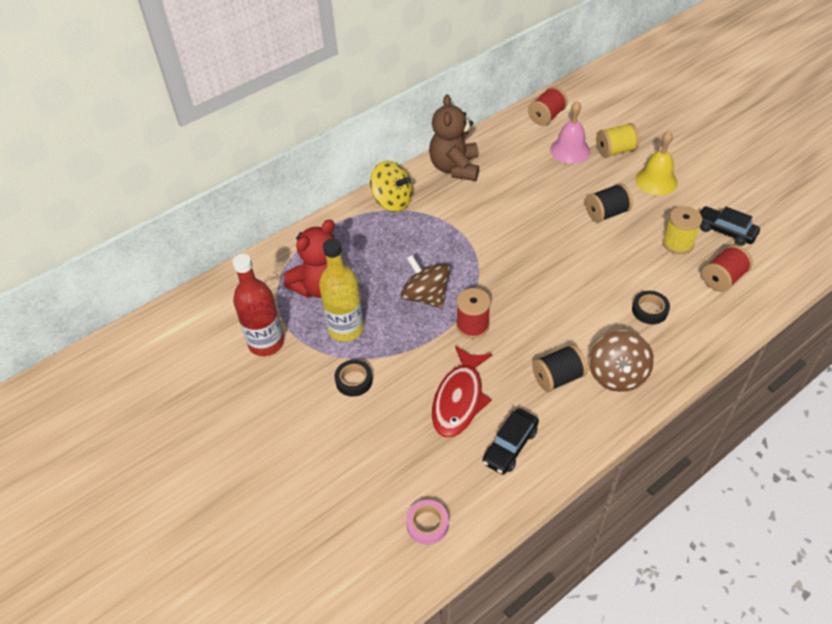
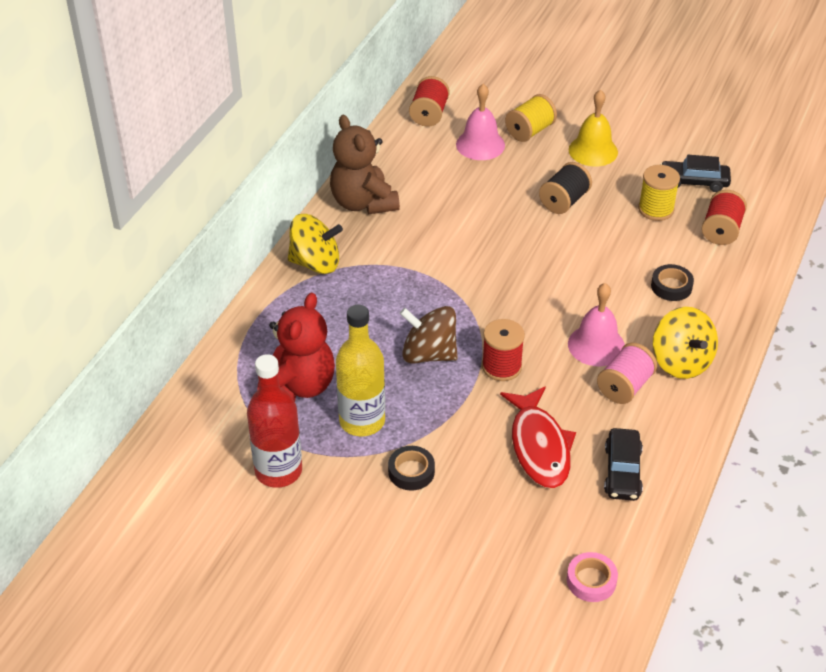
camera: 30 degrees left, 5 degrees down
(557, 336) = (596, 345): none -> pink bell
(557, 378) = (625, 386): black spool -> pink spool
(617, 375) = (681, 362): brown spinning top -> yellow spinning top

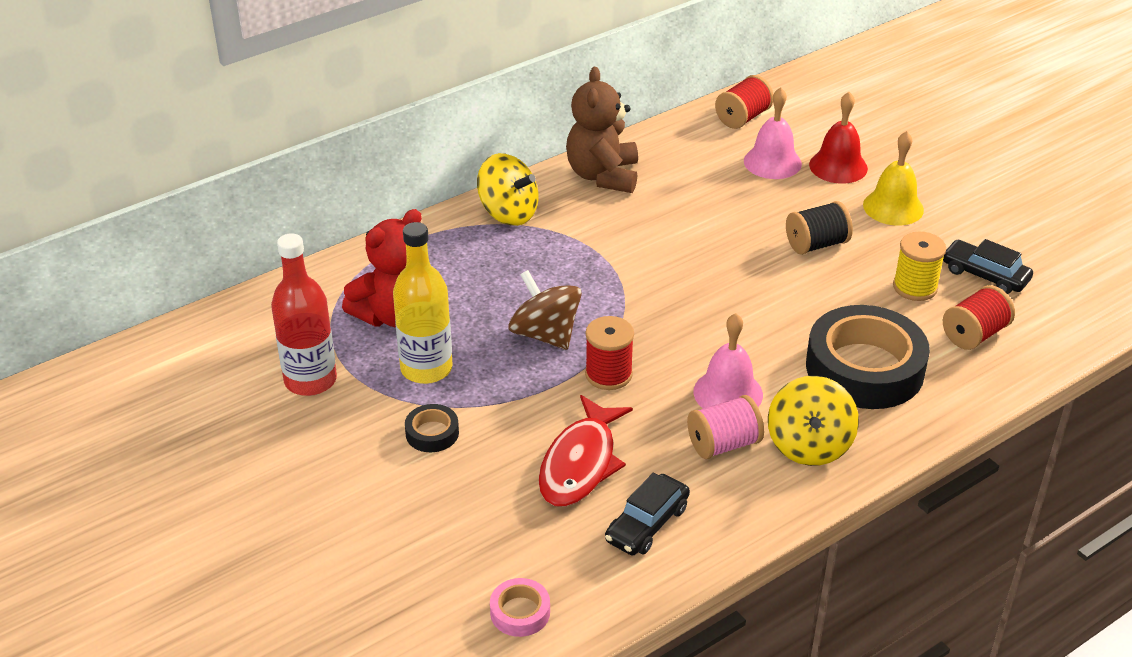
camera: 30 degrees right, 5 degrees down
(529, 131) = (838, 166): yellow spool -> red bell
(671, 286) = (864, 368): black tape -> black tape, size x2.31

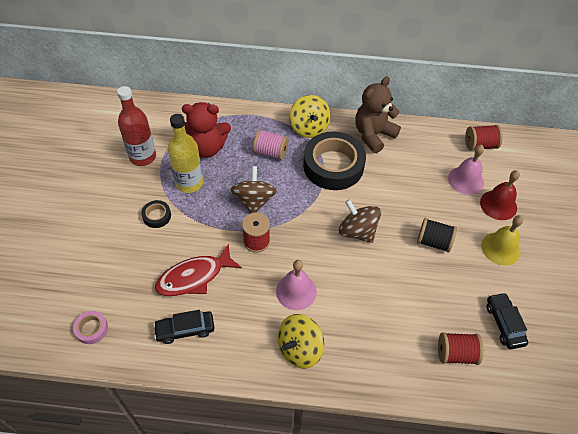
camera: 40 degrees right, 15 degrees up
(718, 287) = (357, 231): none -> brown spinning top
(723, 444) = (263, 316): pink spool -> pink spool (270, 152)
(864, 368) = (375, 328): black tape -> black tape (333, 166)
(915, 287) = (456, 303): yellow spool -> none

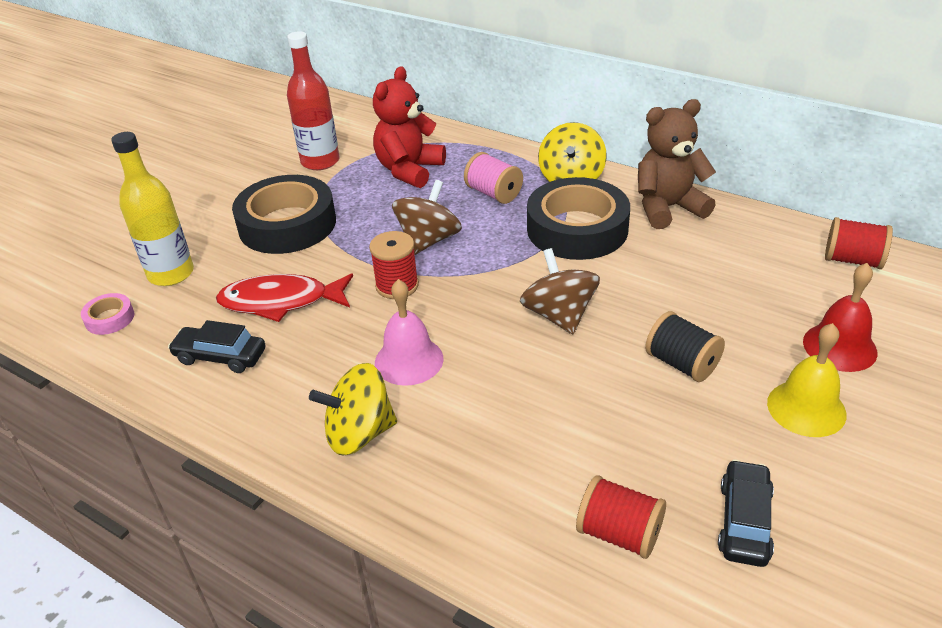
camera: 30 degrees right, 15 degrees down
(157, 216) = (287, 224): black tape -> black tape, size x2.31
(189, 183) = (357, 201): yellow bottle -> yellow bottle (171, 274)
(207, 148) = (409, 170): red teddy bear -> red teddy bear turned 90 degrees clockwise
(466, 180) = (796, 299): pink bell -> none

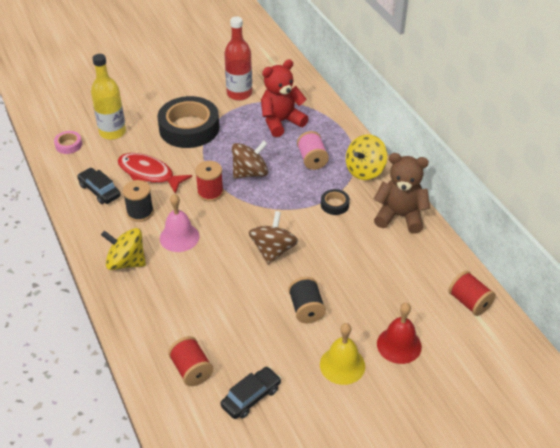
camera: 30 degrees right, 5 degrees up
(315, 356) = (140, 212): none -> black spool
(577, 229) = (334, 204): black tape -> black tape, size x0.43

